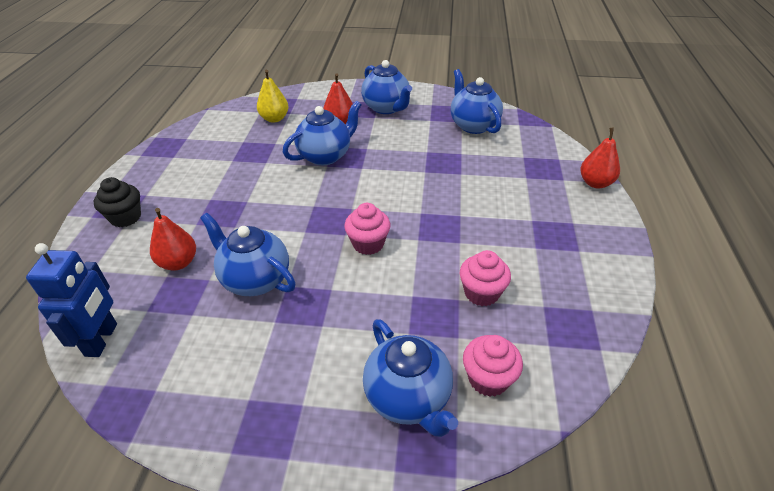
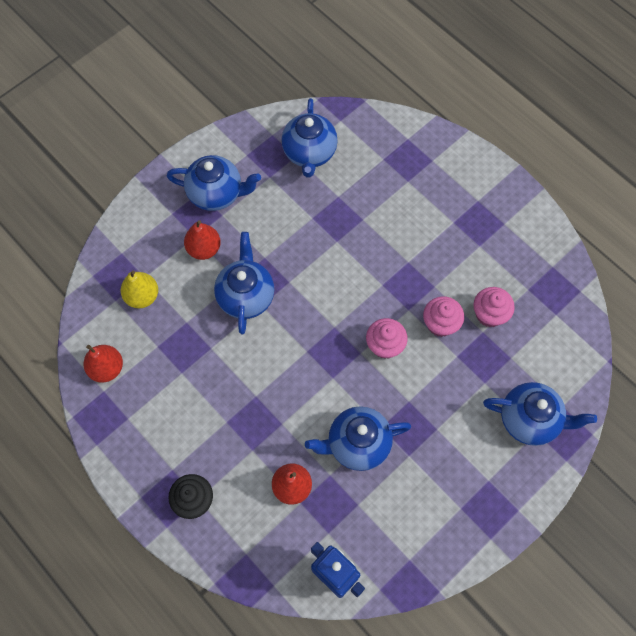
camera: 50 degrees left, 25 degrees up
(473, 125) = (309, 153): blue teapot -> blue teapot turned 105 degrees counterclockwise
(488, 379) = (551, 367): pink cupcake -> pink cupcake (440, 324)
(595, 183) = (455, 145): red pear -> red pear (107, 368)

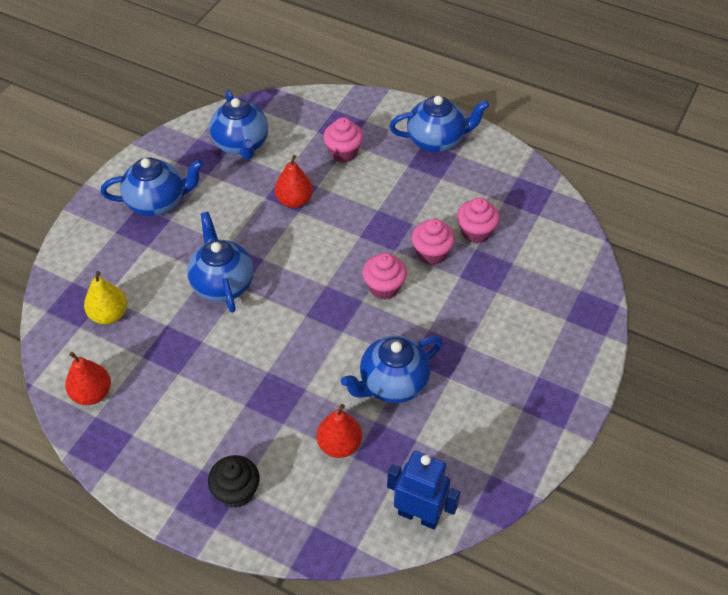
camera: 20 degrees left, 15 degrees down
(204, 249) = (161, 254): red pear -> red pear (294, 201)
(399, 190) = (343, 152): none -> pink cupcake
(530, 420) = (554, 310): blue teapot -> blue teapot (436, 140)

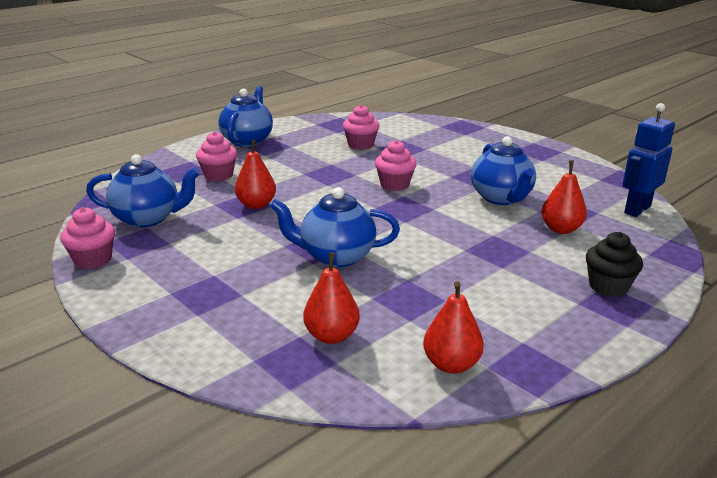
camera: 70 degrees left, 25 degrees down
(109, 315) = (331, 336): yellow pear -> red pear
(157, 202) = (178, 279): blue teapot -> none
(431, 253) = (370, 162): pink cupcake -> pink cupcake (93, 260)

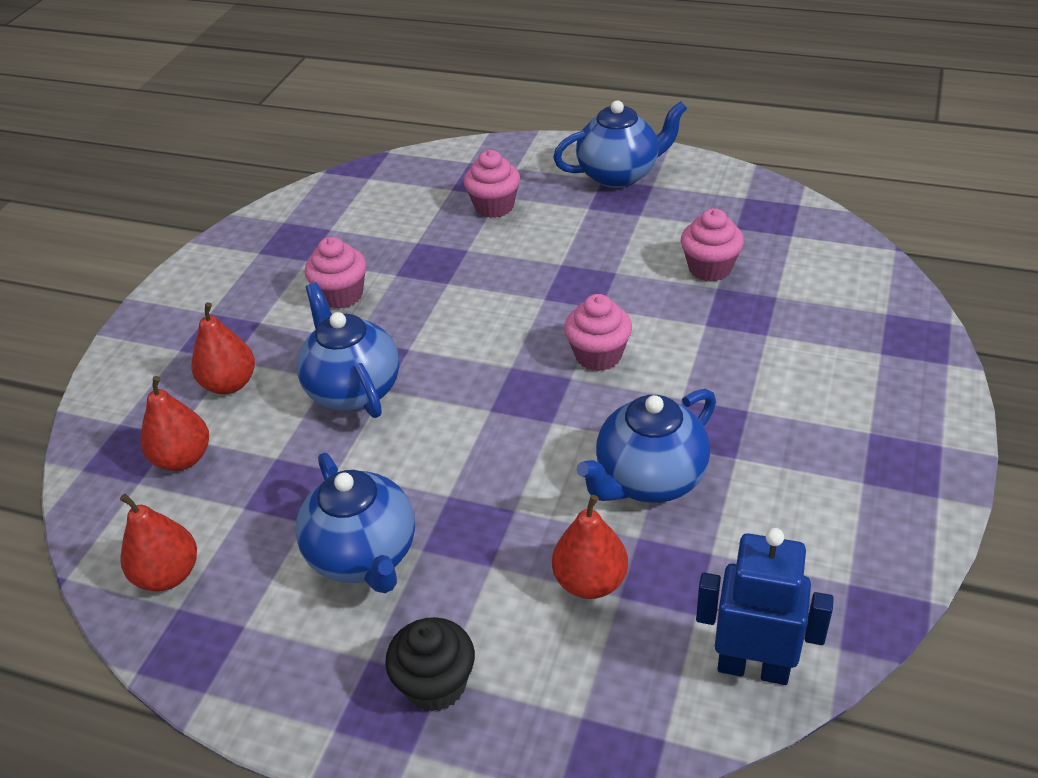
camera: 65 degrees right, 15 degrees up
(93, 260) = (242, 235): pink cupcake -> pink cupcake (341, 295)
(148, 219) = (348, 219): blue teapot -> blue teapot (364, 556)
(256, 205) = (438, 271): red pear -> red pear (230, 384)

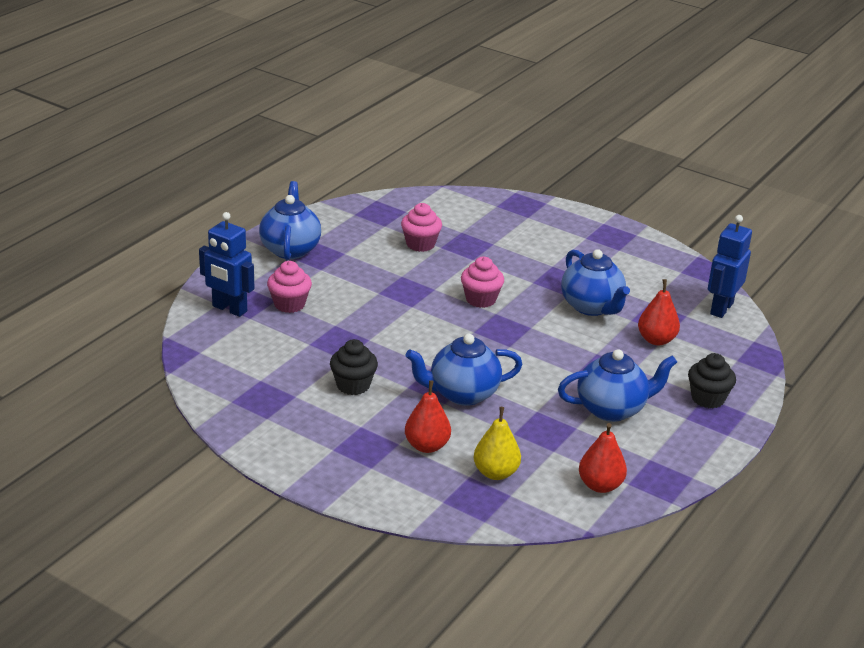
camera: 80 degrees left, 10 degrees down
(183, 458) = (495, 473): red pear -> yellow pear
(341, 295) = (353, 385): pink cupcake -> black cupcake
(462, 171) = (229, 309): none -> blue robot

